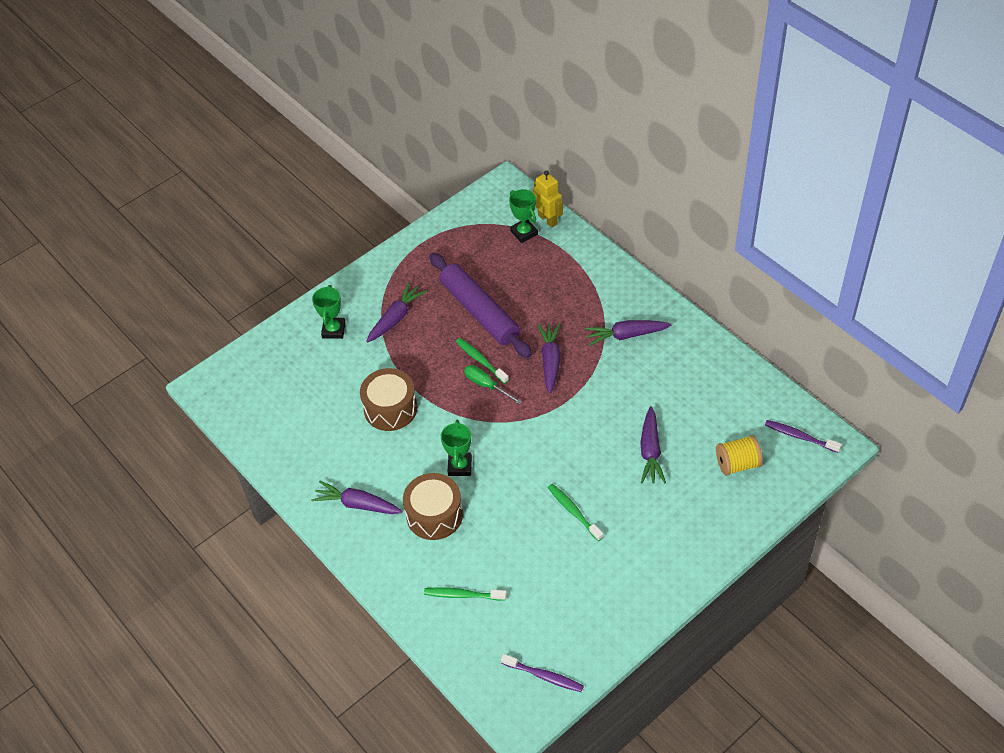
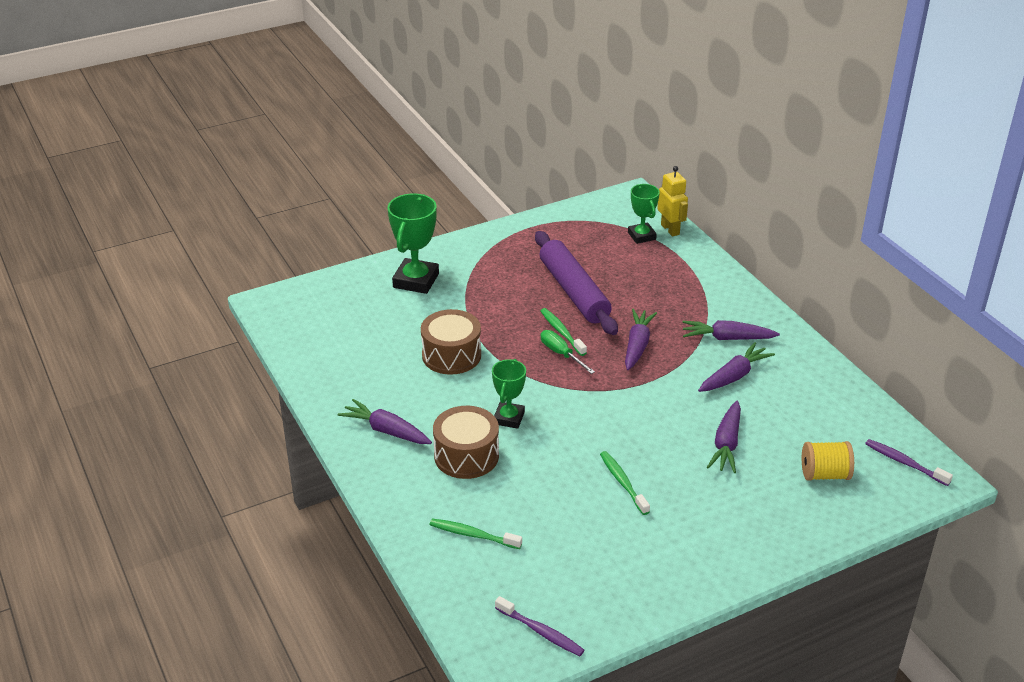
camera: 10 degrees right, 15 degrees down
(334, 330) = (416, 280): green trophy -> green trophy, size x1.60
(396, 318) = (484, 282): purple carrot -> purple carrot (734, 376)

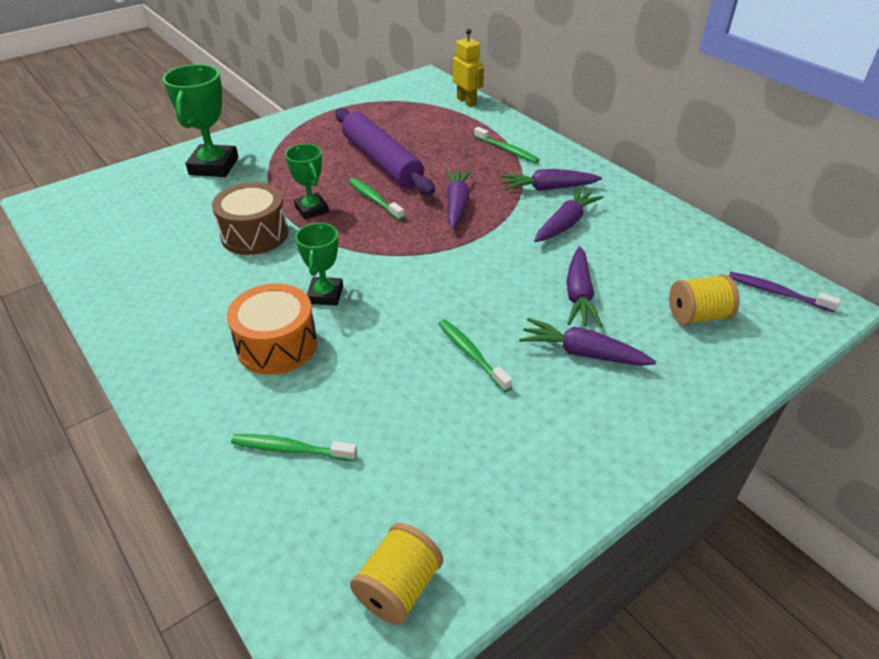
camera: 10 degrees left, 5 degrees up
(386, 430) = (176, 326): purple carrot -> purple carrot (582, 353)
(466, 456) = (277, 345): brown drum -> orange drum
(541, 632) = (398, 587): purple toothbrush -> yellow spool
(561, 354) = (377, 221): green screwdriver -> none
(641, 236) = (440, 109): green trophy -> green trophy (311, 209)
(698, 292) = (507, 150): none -> green toothbrush

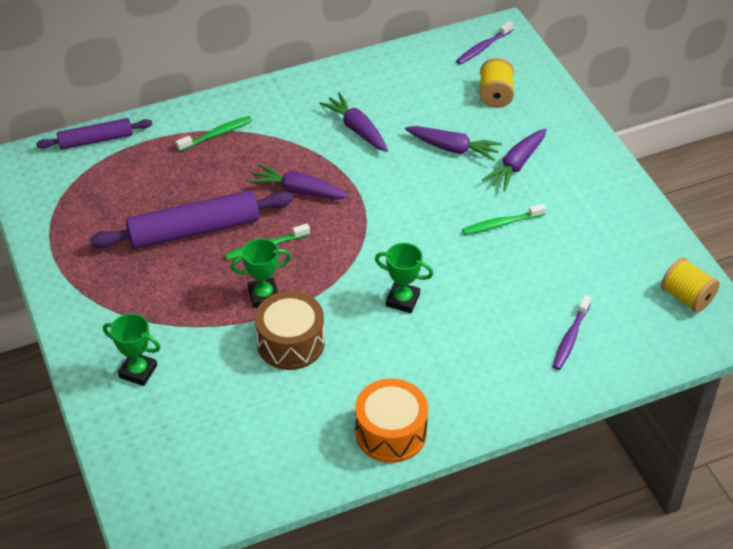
camera: 75 degrees left, 5 degrees up
(214, 166) = (138, 371): green trophy -> green trophy, size x0.63
(277, 345) = (458, 337): orange drum -> orange drum (391, 432)
(291, 449) = (570, 337): green toothbrush -> purple toothbrush
(467, 101) = (96, 140): yellow robot -> purple rolling pin
(547, 188) = (298, 125): purple carrot -> none

